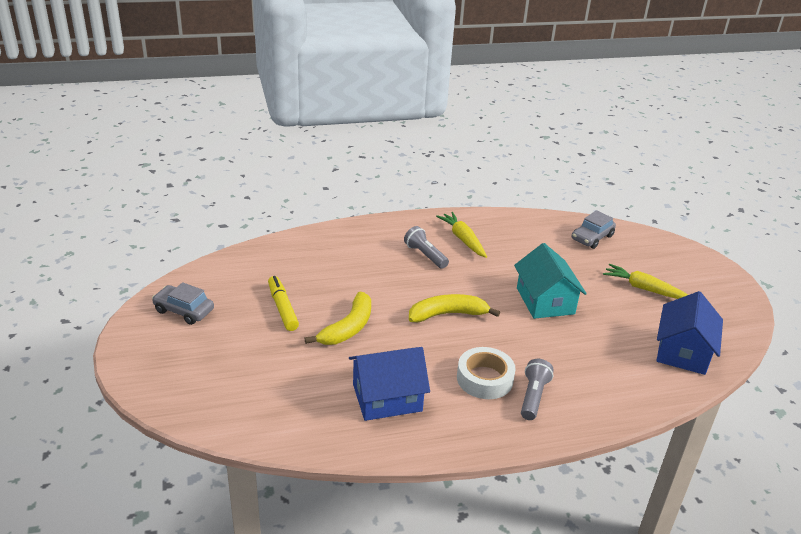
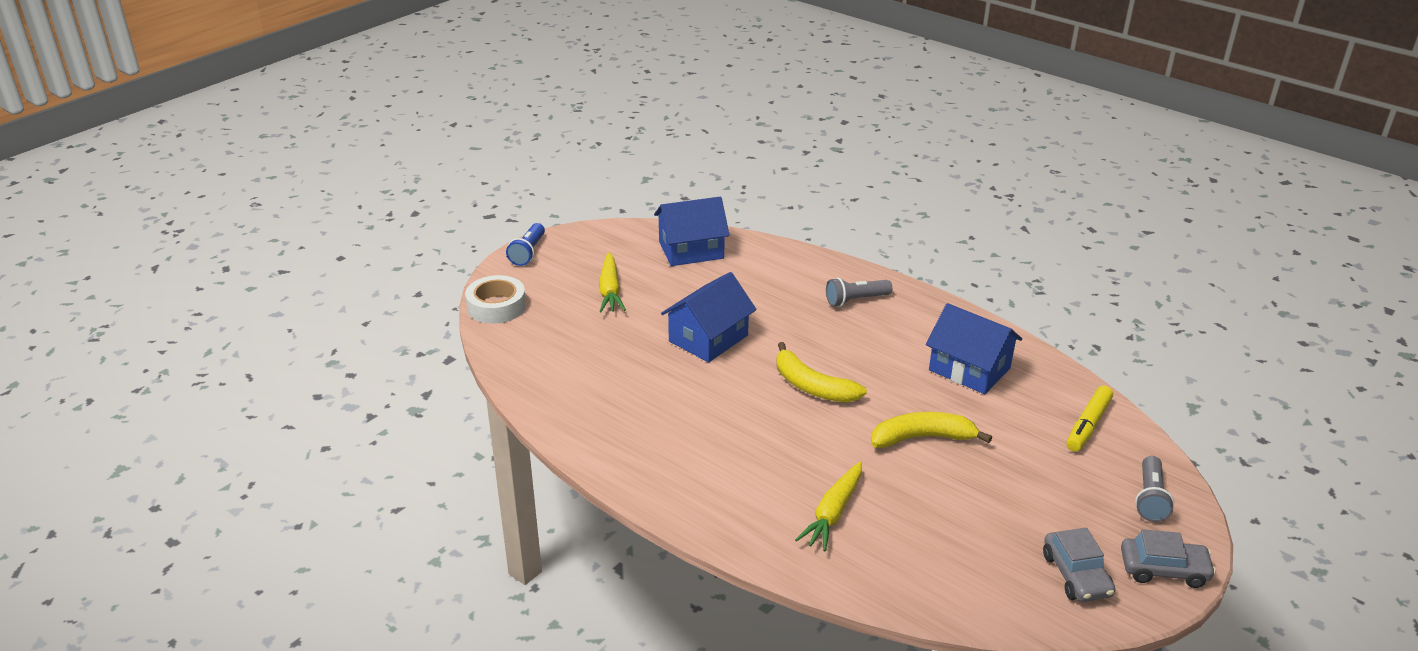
camera: 125 degrees left, 0 degrees up
(282, 308) = (962, 501): yellow marker -> yellow marker (1088, 425)
(425, 255) = (727, 449): grey flashlight -> grey flashlight (1150, 498)
(463, 239) = (656, 436): yellow carrot -> yellow carrot (833, 513)
(484, 379) = (870, 330): white tape -> white tape (496, 306)
(545, 301) = (708, 338): turquoise house -> blue house
(592, 237) = (538, 348): grey car -> grey car (1163, 570)
(728, 277) = (528, 252): none -> blue flashlight

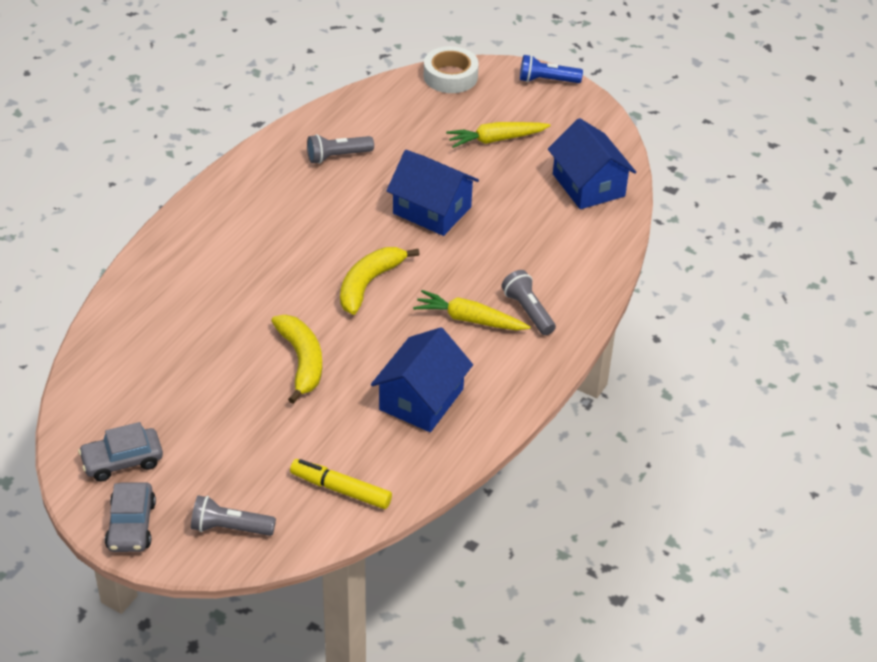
camera: 80 degrees right, 10 degrees up
(606, 391) = (337, 156): none -> grey flashlight
(833, 513) = (191, 303): yellow carrot -> yellow carrot (469, 319)

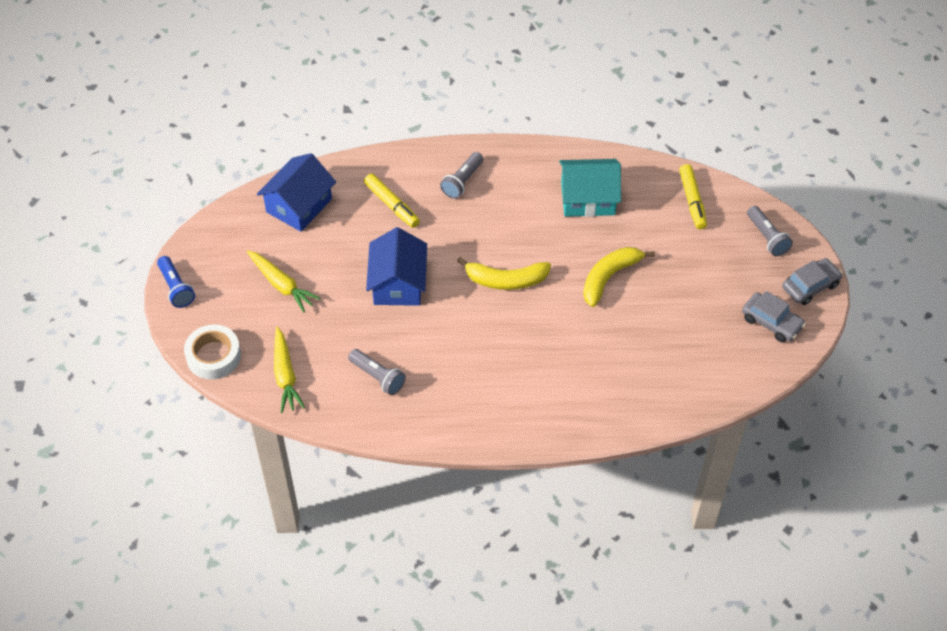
camera: 120 degrees left, 10 degrees up
(421, 399) = (588, 198): blue house -> turquoise house
(469, 319) = (495, 208): yellow carrot -> yellow carrot (285, 375)
(537, 246) = (391, 205): none -> yellow marker

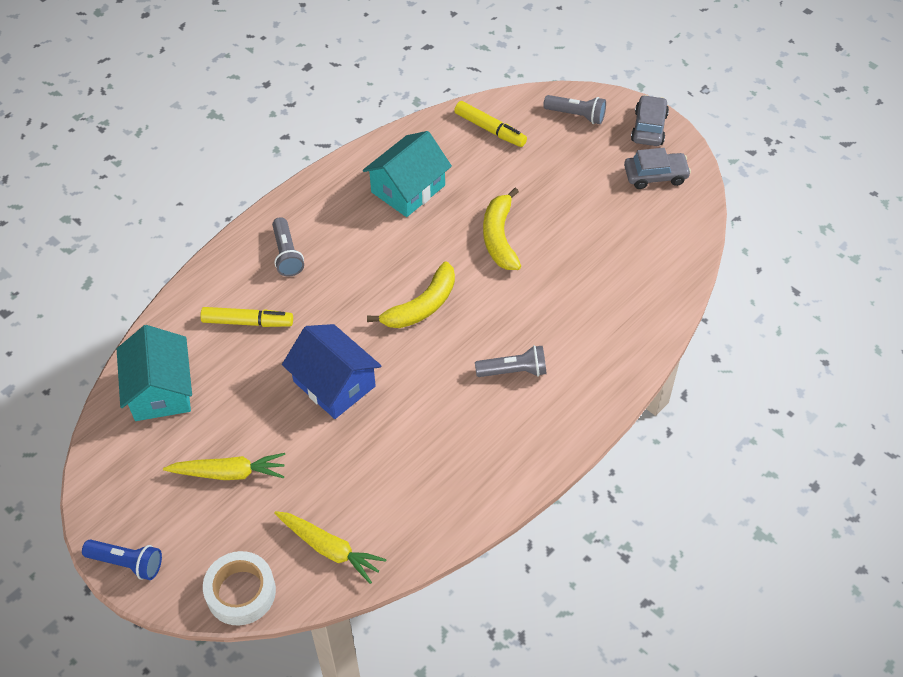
camera: 45 degrees left, 0 degrees up
(299, 205) = (160, 390): blue house -> turquoise house
(378, 377) = (413, 477): grey flashlight -> grey flashlight (514, 371)

